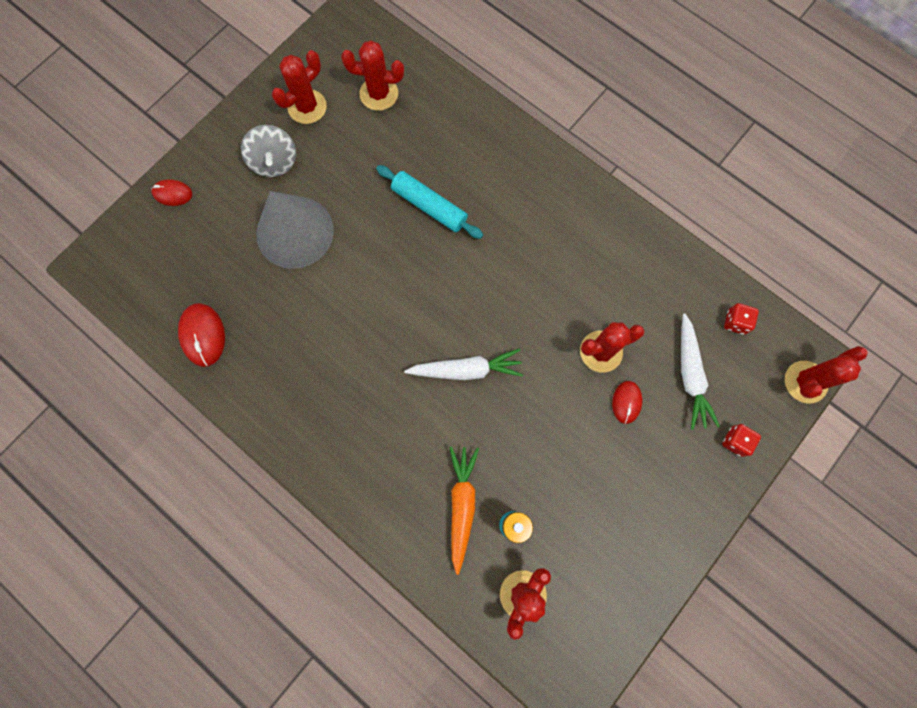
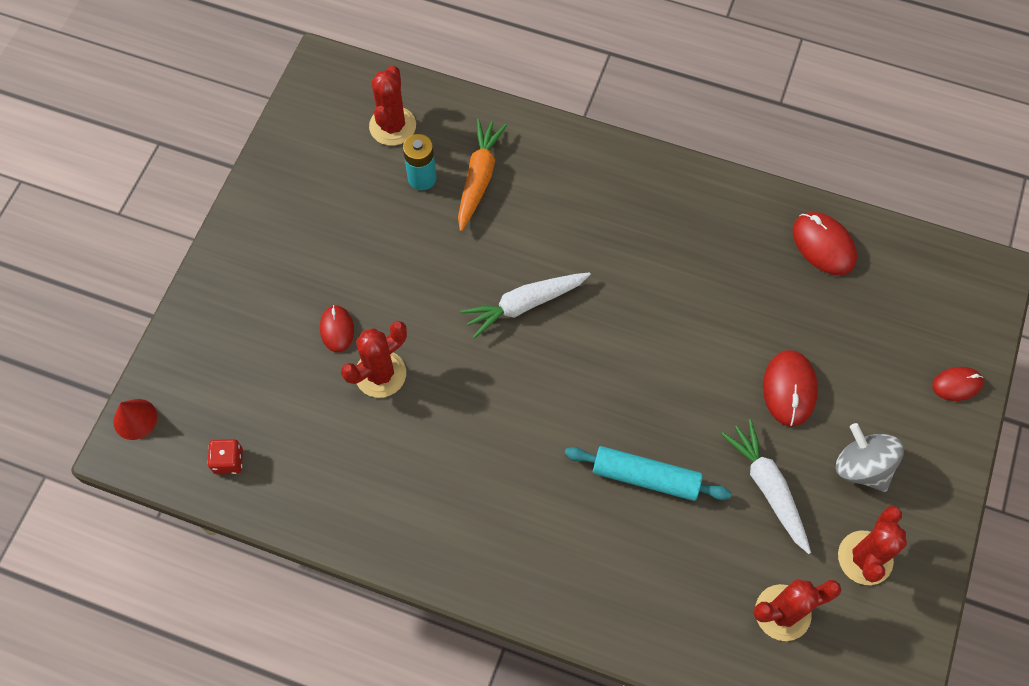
camera: 160 degrees right, 10 degrees down
(295, 232) = (789, 389): grey cone -> red mouse
(462, 505) = (479, 178): orange carrot -> orange carrot turned 150 degrees counterclockwise
(690, 375) = (271, 382): white carrot -> white carrot (768, 488)
(735, 441) = (207, 329): red dice -> none
(805, 382) = (135, 419): red cactus -> red cone

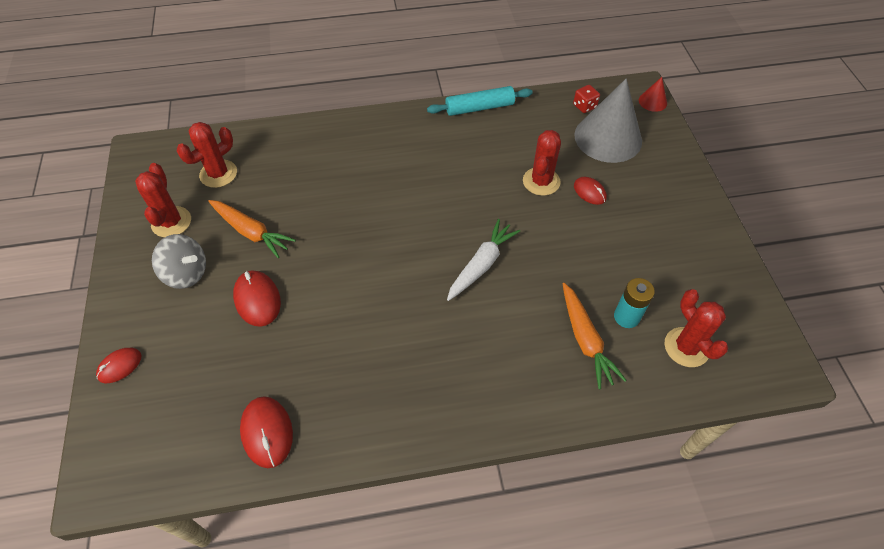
camera: 150 degrees right, 10 degrees down
(246, 393) = (608, 137): none -> grey cone
(645, 477) = (336, 203): turquoise rolling pin -> turquoise rolling pin (479, 108)
(768, 488) = (251, 232): white carrot -> orange carrot
(823, 245) = (267, 432): red mouse -> red mouse turned 45 degrees clockwise

